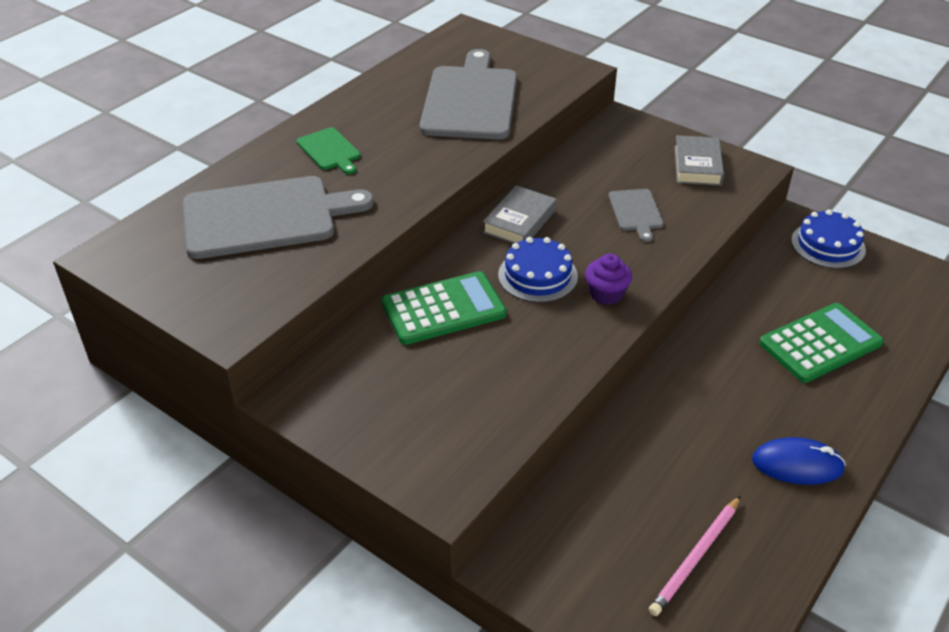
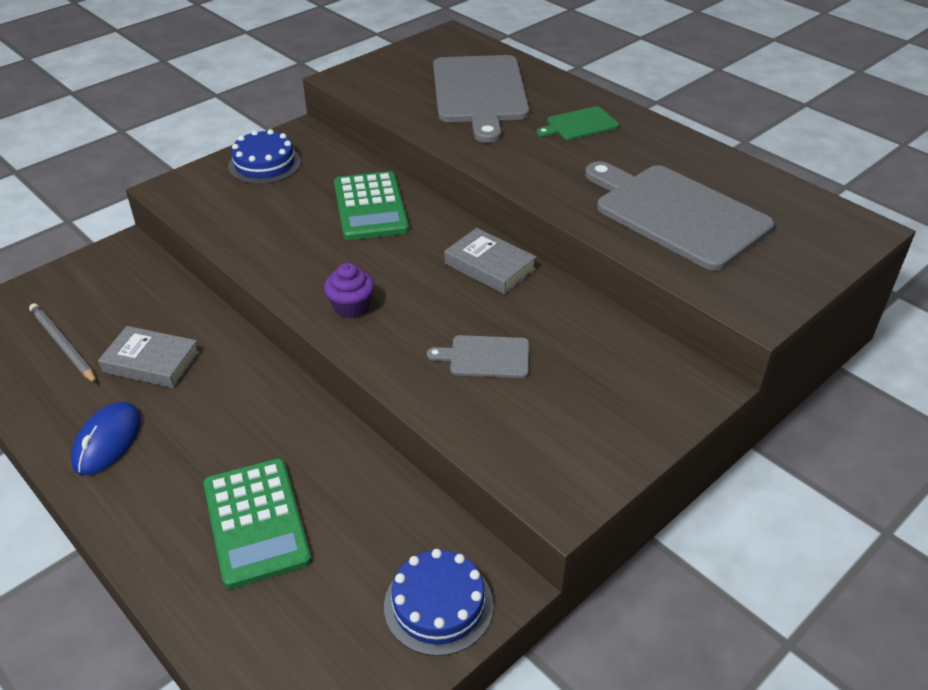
camera: 100 degrees right, 0 degrees up
(470, 100) = (676, 214): grey cutting board -> grey cutting board turned 150 degrees counterclockwise
(537, 275) = (396, 266): blue cake -> blue cake (264, 164)
(696, 557) = (63, 345): pink pencil -> grey pencil
(697, 165) = (579, 439): grey book -> grey book (151, 362)

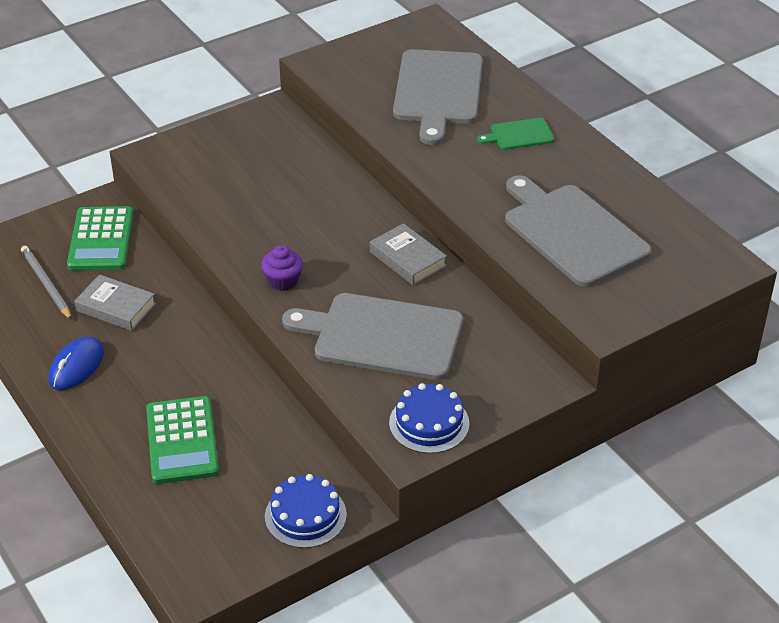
camera: 10 degrees right, 0 degrees up
(264, 164) = (233, 138): blue cake -> blue cake (429, 423)
(370, 207) = (318, 191): green calculator -> green calculator (101, 239)
(485, 357) = (382, 336): grey cutting board -> grey cutting board, size x2.12

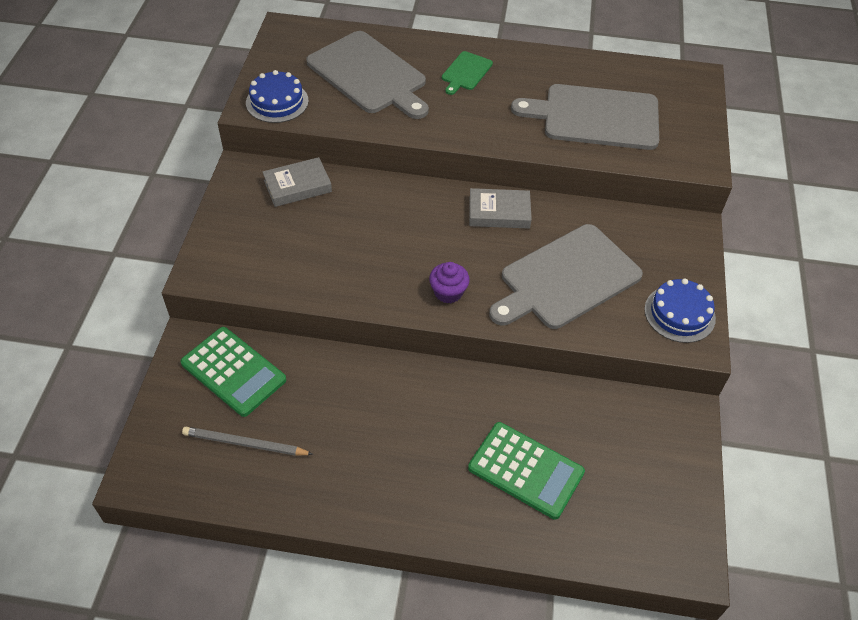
camera: 50 degrees left, 10 degrees up
(76, 366) = (370, 486): blue mouse -> none
(116, 307) = (327, 414): grey book -> grey book (297, 186)
(305, 515) = (672, 445): blue cake -> blue cake (277, 102)

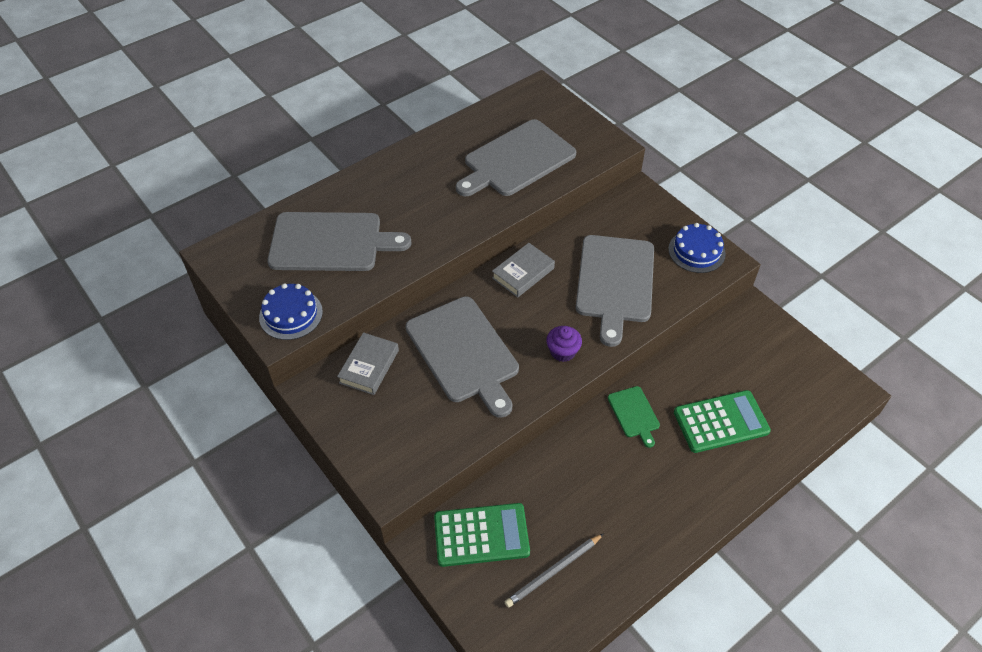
camera: 45 degrees left, 0 degrees up
(374, 231) = (464, 353): none -> grey cutting board
(466, 72) = (395, 190): green cutting board -> green cutting board (634, 414)

